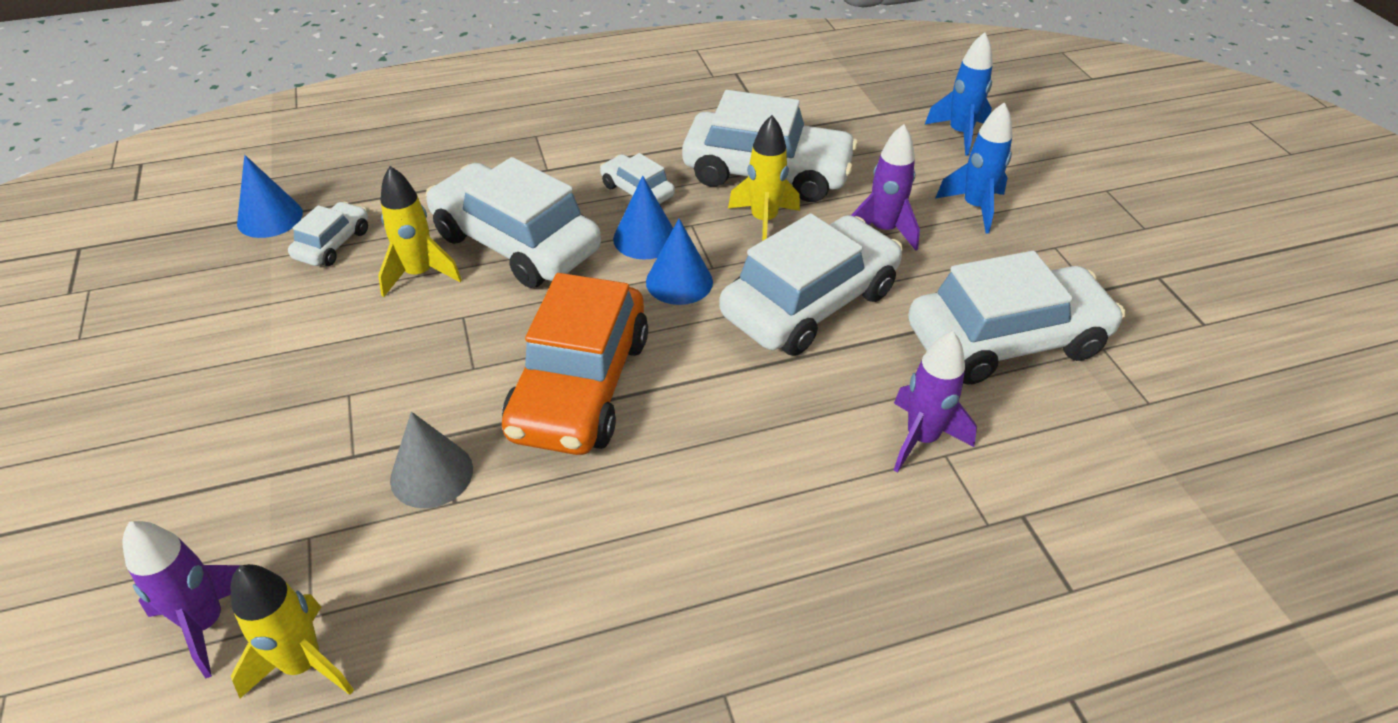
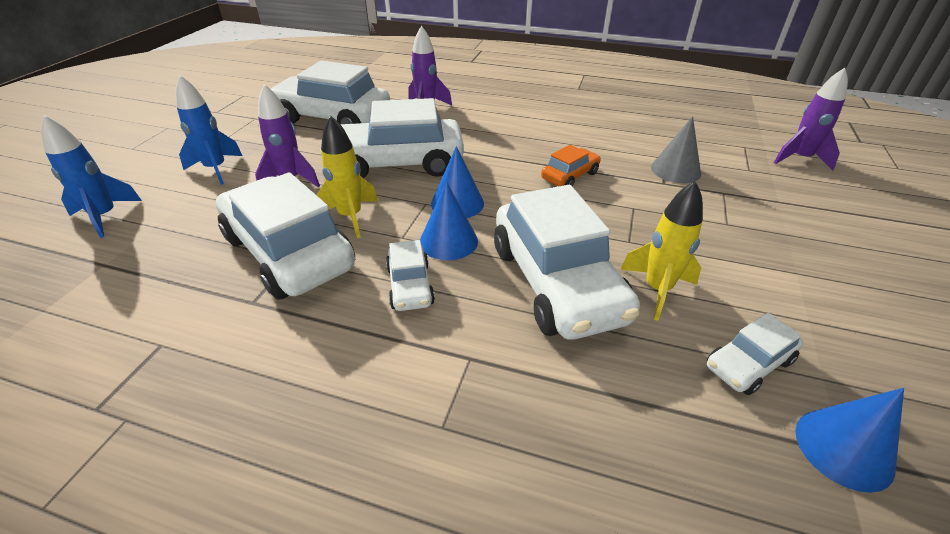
camera: 145 degrees left, 5 degrees down
(303, 664) = (746, 136): yellow rocket -> none
(580, 386) = (570, 176): orange car -> orange car, size x0.47

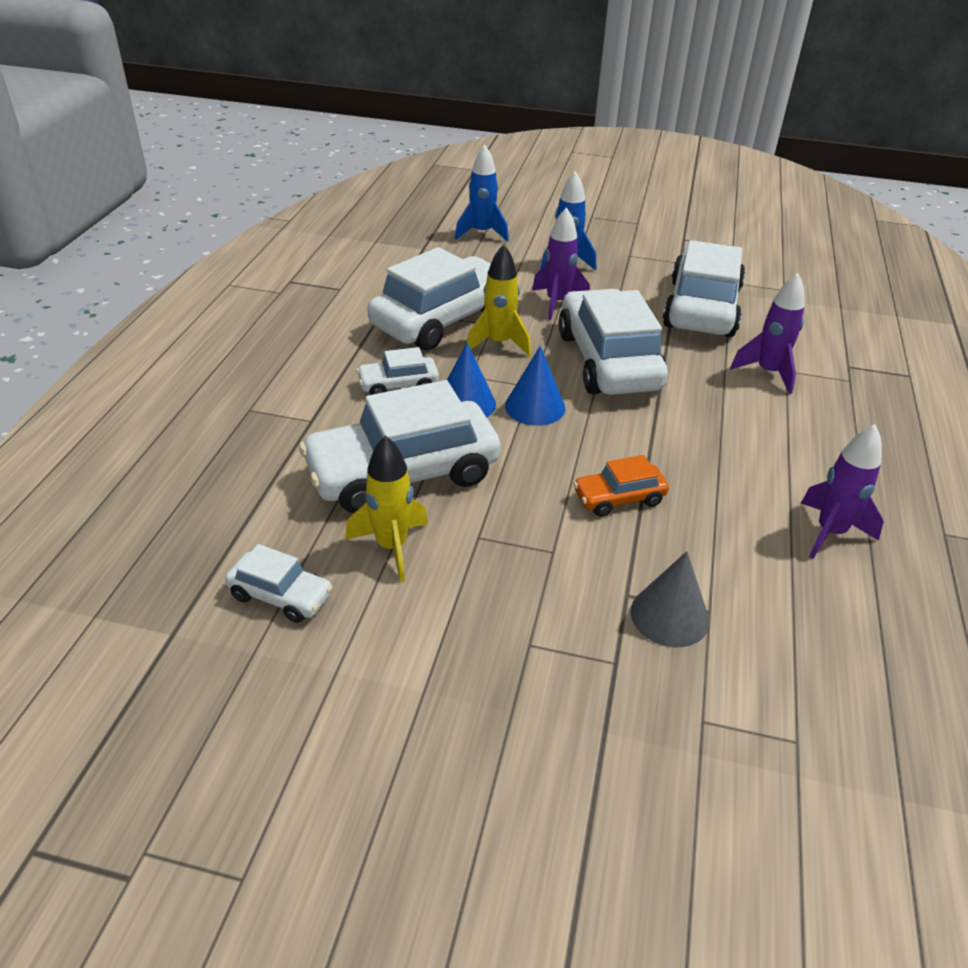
camera: 85 degrees right, 0 degrees up
(570, 176) = (619, 498): orange car -> orange car turned 120 degrees clockwise
(748, 364) = (280, 595): white car -> white car turned 150 degrees clockwise
(799, 159) = (776, 824): purple rocket -> purple rocket (830, 532)
(843, 448) = (176, 636): blue cone -> none

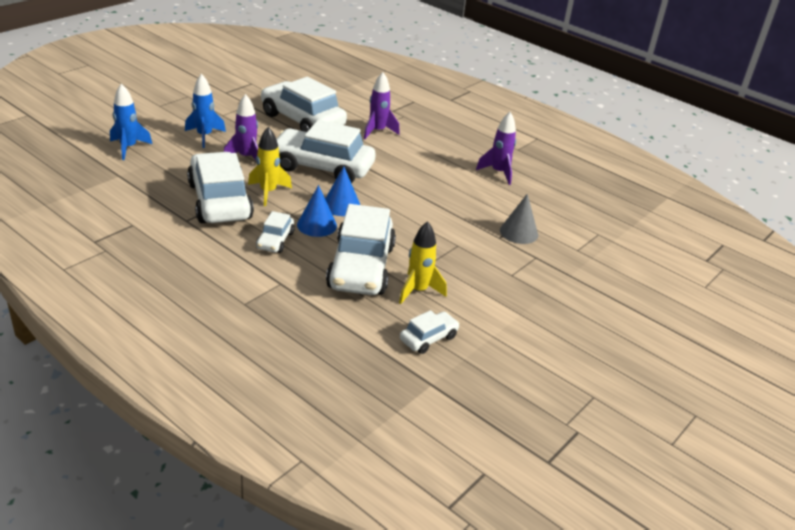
camera: 65 degrees left, 5 degrees down
(619, 498) = (435, 212): orange car -> none

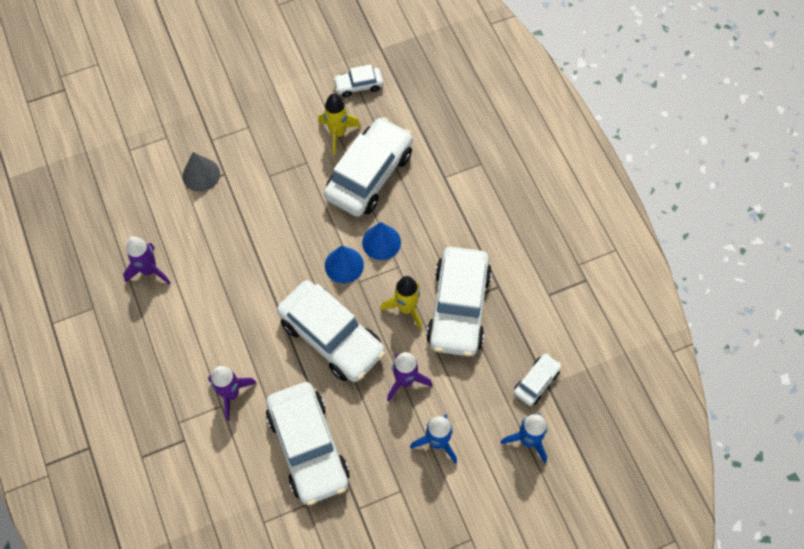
camera: 150 degrees left, 30 degrees up
(275, 240) = (428, 232): white car -> white car (536, 382)

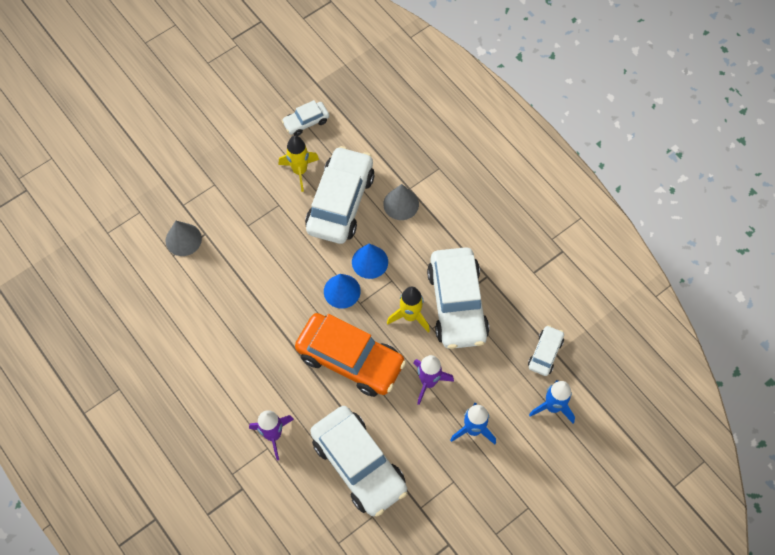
camera: 15 degrees left, 0 degrees up
(149, 270) = (162, 341): purple rocket -> none
(332, 337) = (350, 359): white car -> orange car
(431, 191) = (401, 204): none -> grey cone

